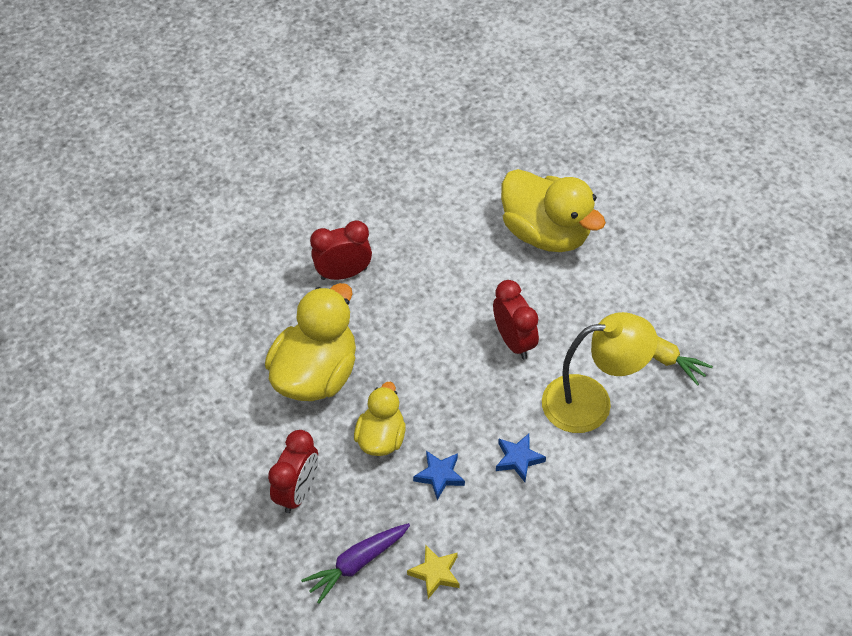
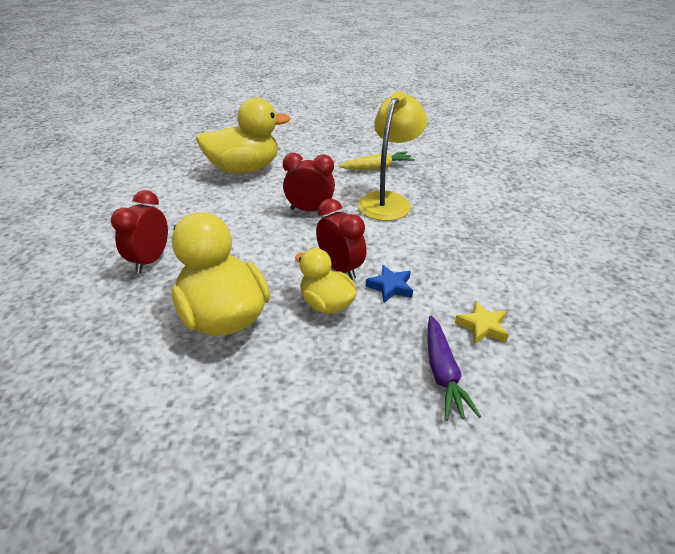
camera: 60 degrees left, 15 degrees down
(298, 491) = (333, 383): red clock -> red clock (340, 268)
(518, 459) = (407, 245): blue star -> none

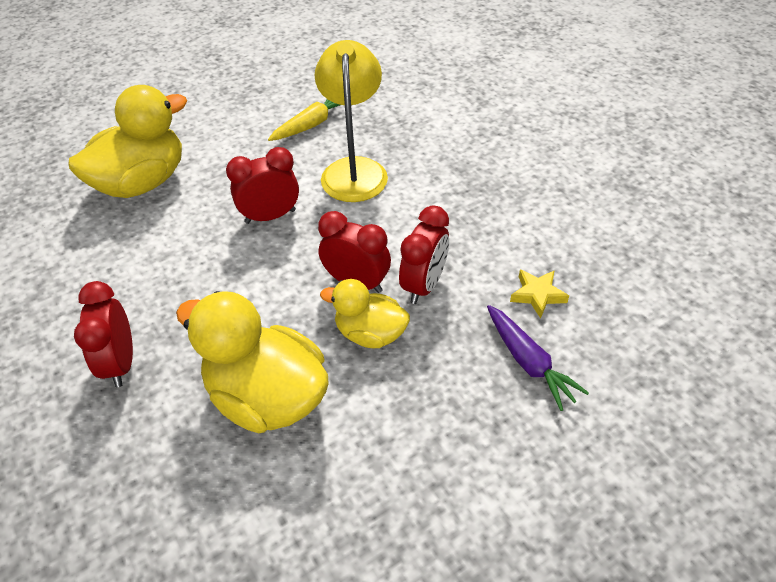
camera: 25 degrees left, 10 degrees up
(390, 287) = (424, 285): blue star -> red clock

